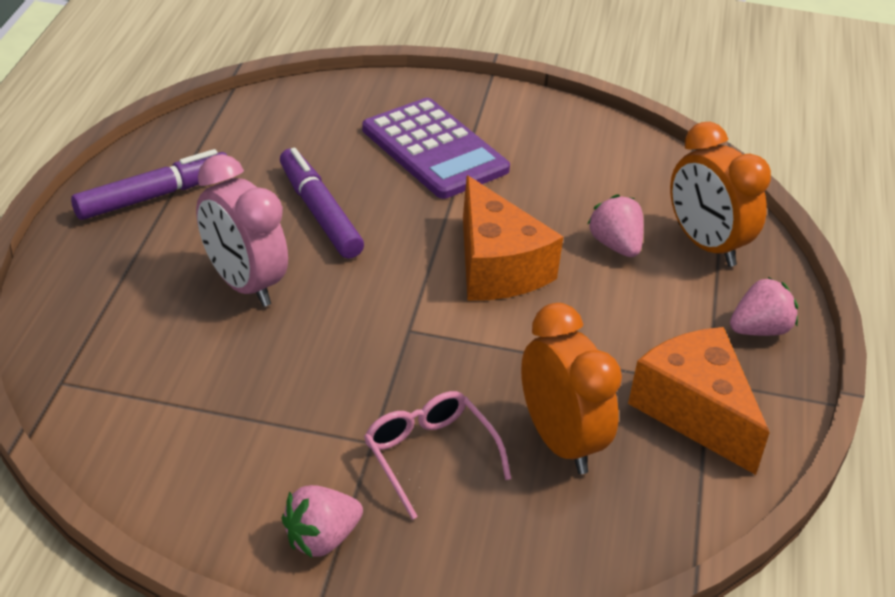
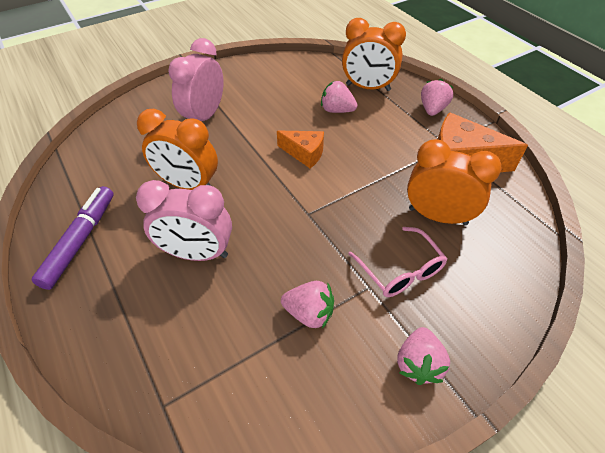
camera: 40 degrees left, 10 degrees up
(278, 415) = (309, 313): none -> pink strawberry
(319, 212) = (188, 185): purple marker -> orange clock
(429, 455) = (401, 271): pink glasses -> pink glasses turned 135 degrees counterclockwise
(434, 150) = (204, 117): purple calculator -> pink clock
(497, 267) = (304, 153): orange cheese -> orange cheese, size x0.60

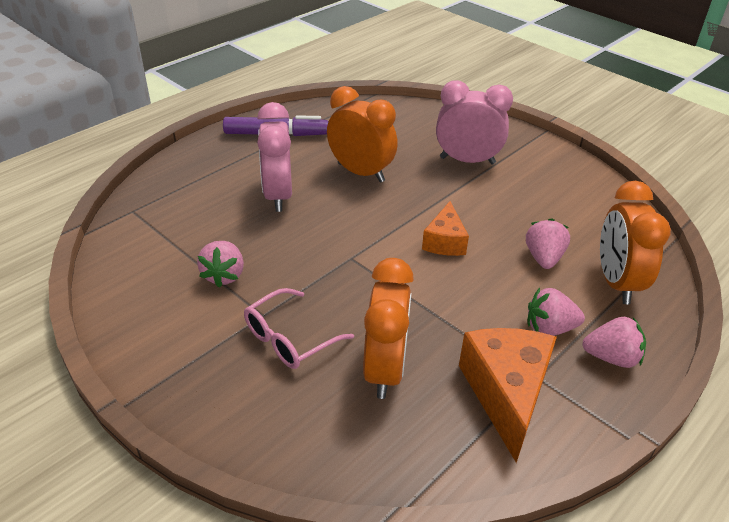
camera: 75 degrees right, 10 degrees down
(188, 185) = (361, 172): orange clock -> orange clock turned 120 degrees clockwise
(418, 364) = (175, 359): pink strawberry -> pink strawberry (549, 328)

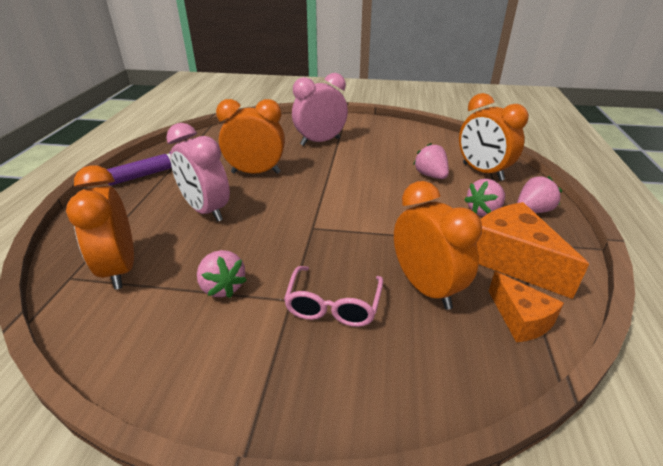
camera: 35 degrees left, 5 degrees down
(169, 221) = (120, 269): none -> orange clock
(445, 241) = (363, 191): orange cheese -> orange cheese (520, 319)

